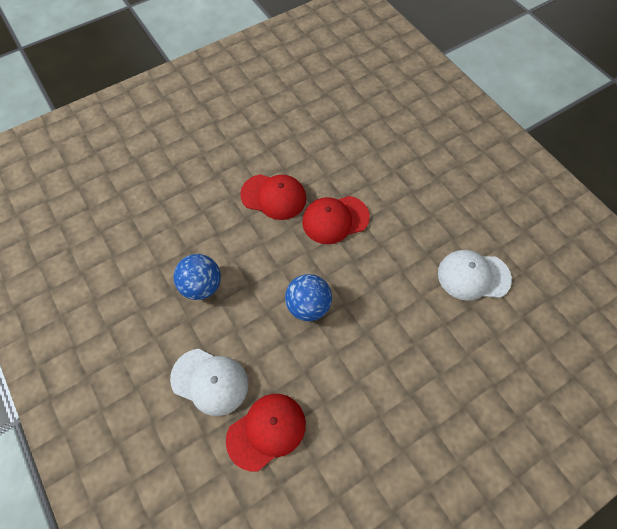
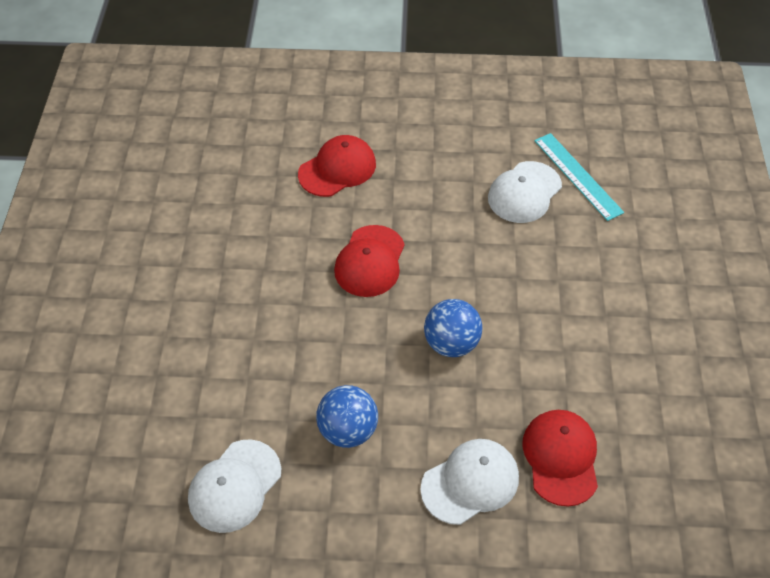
camera: 55 degrees left, 10 degrees down
(127, 250) = (235, 486): none -> white cap
(273, 196) = (292, 299): red cap -> red cap (337, 169)
(522, 302) = (577, 176): none -> turquoise ruler

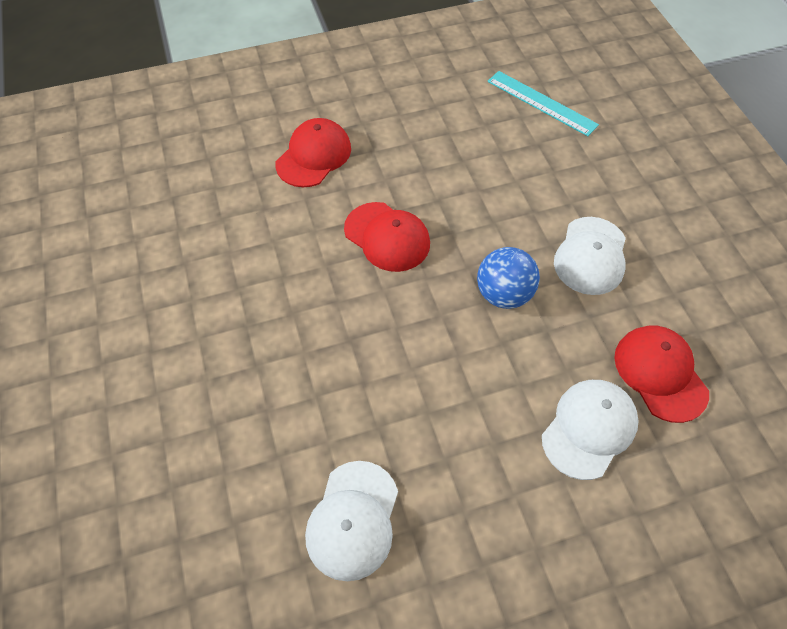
camera: 20 degrees left, 5 degrees up
(348, 430) = (444, 417): blue ball -> none
(370, 261) = (387, 237): red cap -> red cap turned 45 degrees counterclockwise
(524, 192) = (501, 130): white cap -> white cap (590, 256)

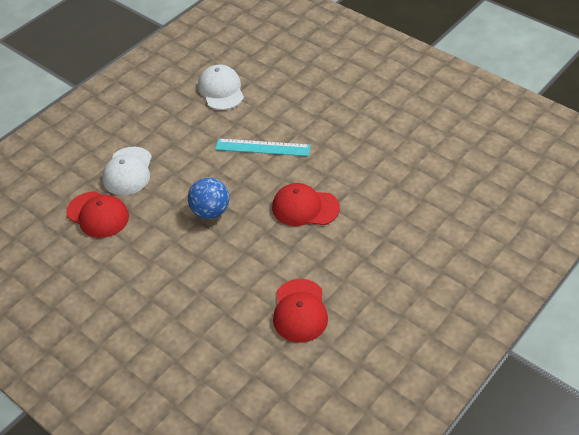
camera: 150 degrees right, 10 degrees down
(314, 156) = (400, 233): red cap -> red cap (300, 311)
(541, 103) = (269, 372): turquoise ruler -> turquoise ruler (262, 147)
(590, 256) = (167, 262): white cap -> none

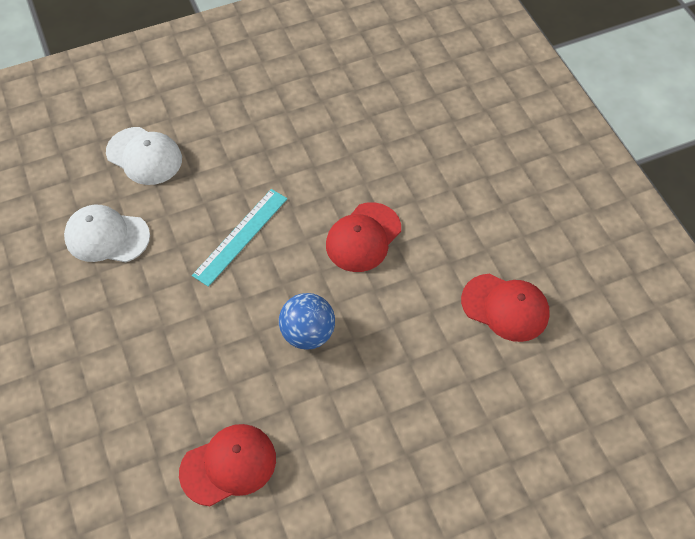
camera: 65 degrees left, 10 degrees up
(128, 171) = (174, 400): white cap -> white cap (144, 156)

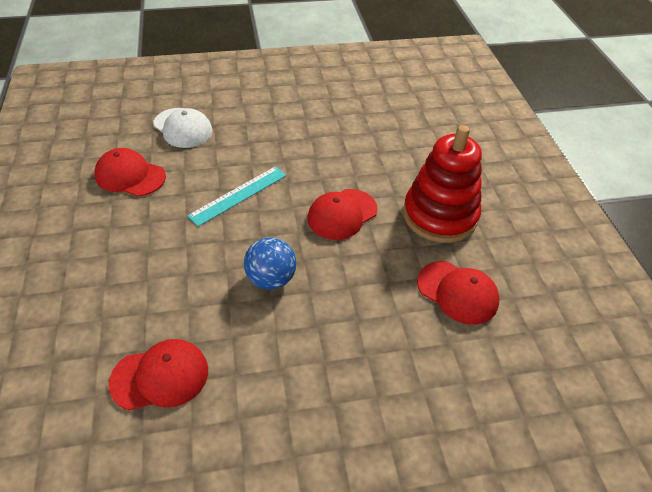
camera: 10 degrees right, 10 degrees down
(107, 236) = (130, 176): white cap -> red cap
(470, 217) = (439, 215): none -> red stacking toy

